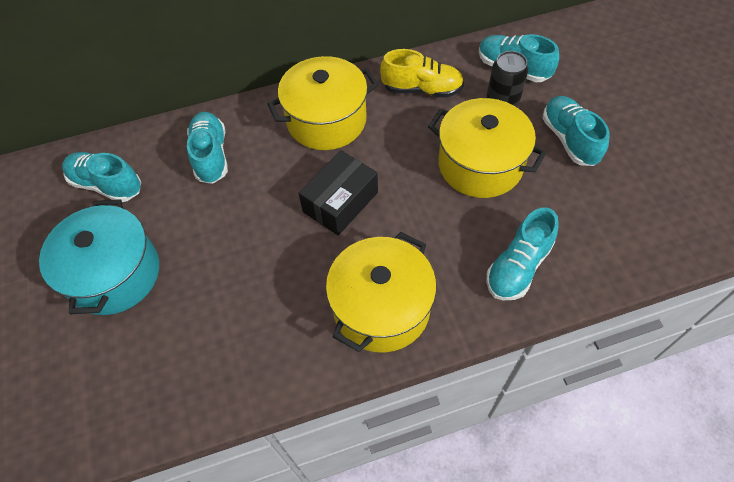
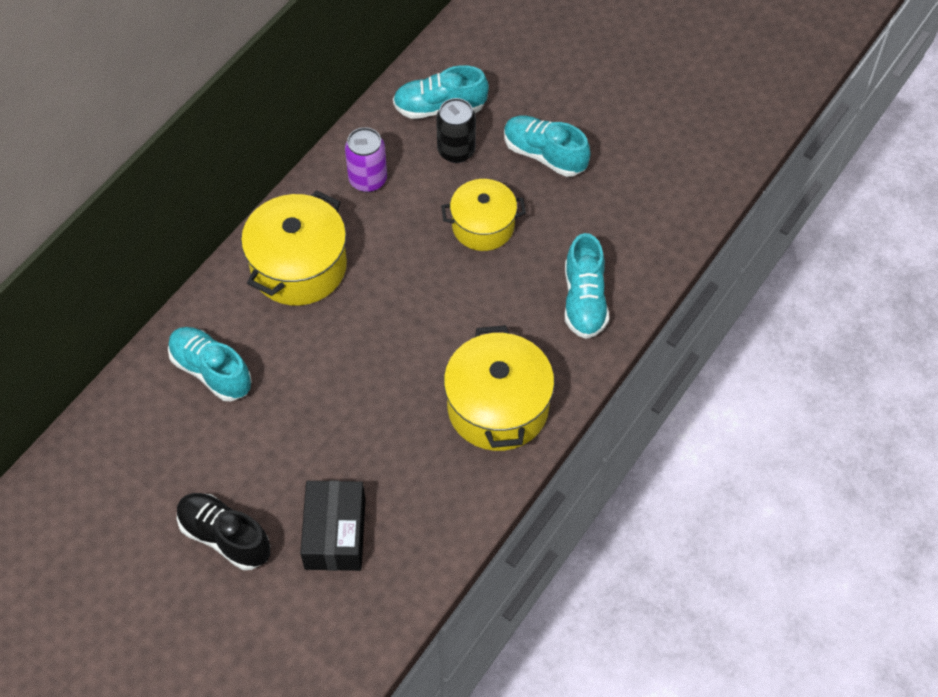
camera: 40 degrees left, 0 degrees up
(107, 185) = (128, 465): turquoise shoe -> none
(114, 274) = (225, 537): turquoise pot -> black shoe
(340, 202) = (383, 338): black box -> black box (335, 534)
(422, 89) = (368, 180): yellow shoe -> purple can
(480, 164) = (483, 226): yellow pot -> yellow pot, size x0.66

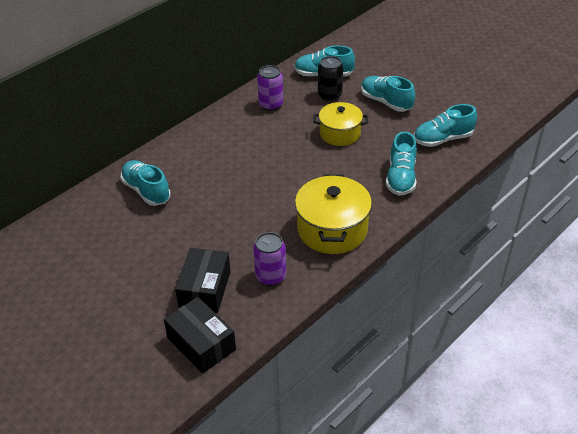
camera: 10 degrees right, 15 degrees down
(225, 537) = (129, 283): black shoe -> none
(299, 266) = (217, 143): yellow pot -> none
(348, 622) = (201, 344): none -> black box
(423, 499) = (270, 276): none -> purple can
(637, 220) = (442, 139): none -> turquoise shoe

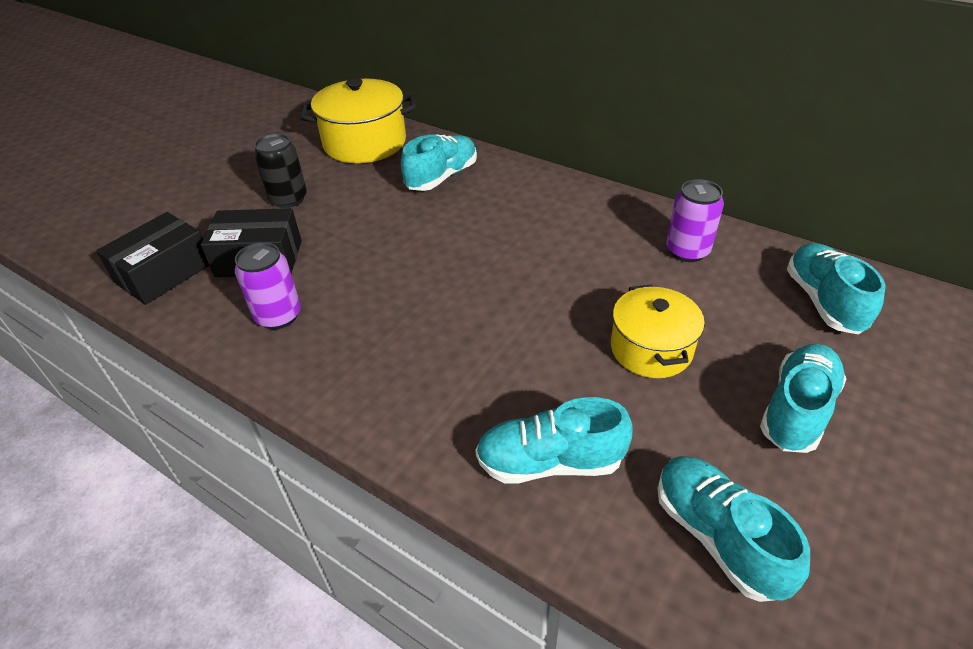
camera: 80 degrees right, 0 degrees up
(329, 95) = (761, 319): black can -> black can (288, 199)
(332, 229) = (384, 373): yellow pot -> yellow pot (365, 143)

